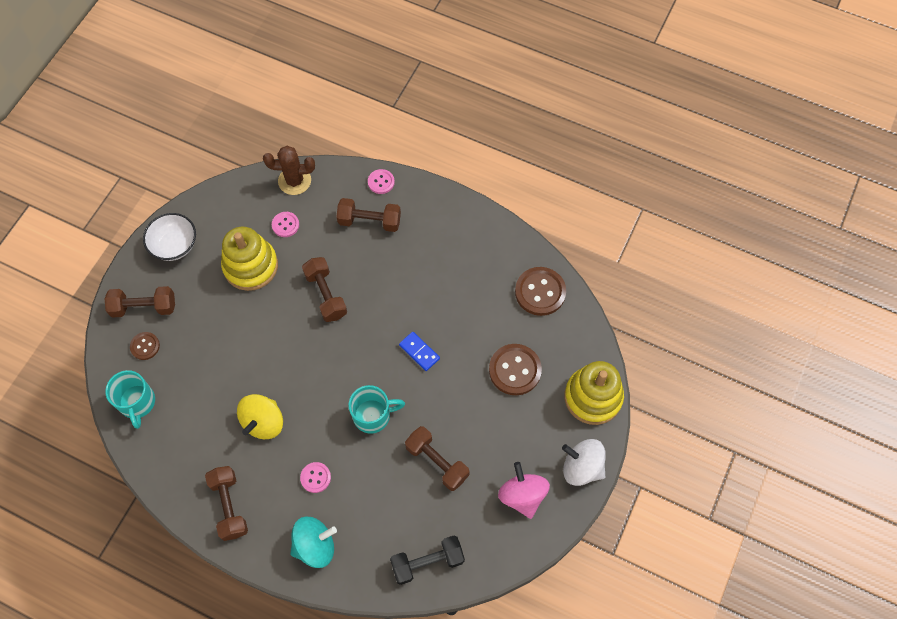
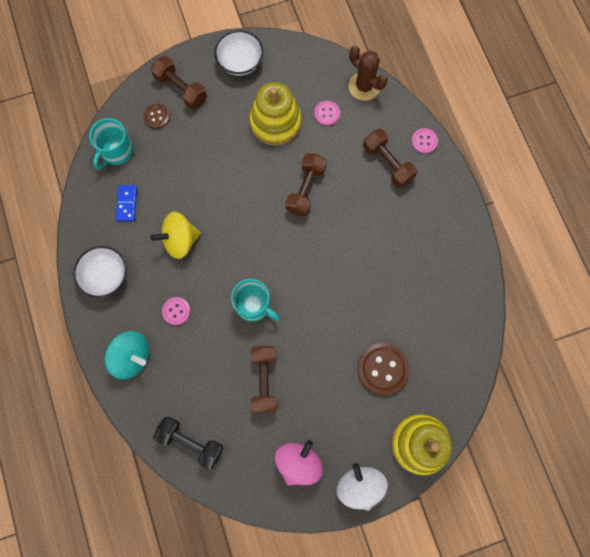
camera: 45 degrees right, 10 degrees up
(229, 506) = (106, 276): brown dumbbell -> white bowl
(419, 352) = (329, 291): blue domino -> blue domino (127, 203)
(540, 292) = (459, 329): brown button -> none

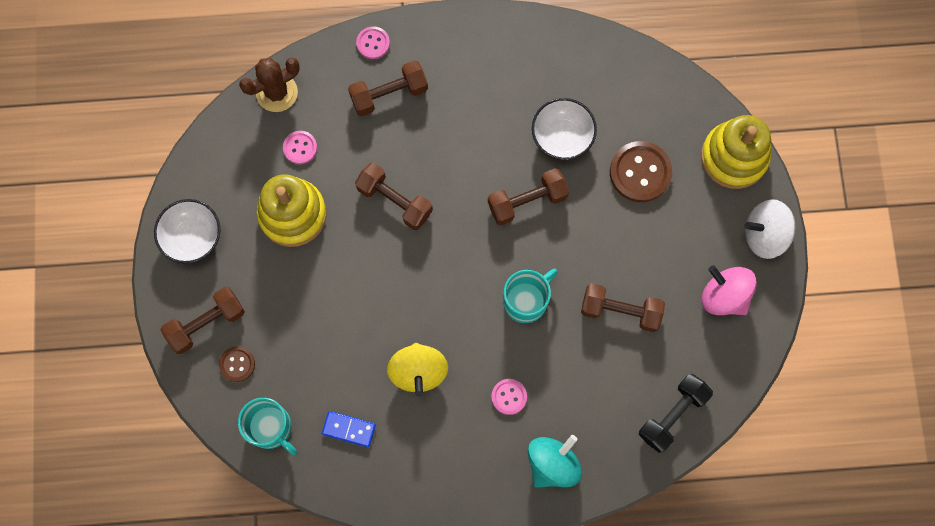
camera: 75 degrees left, 0 degrees up
(106, 276) = (440, 476): white bowl -> white bowl (562, 137)
(333, 286) = (527, 201): none -> brown dumbbell

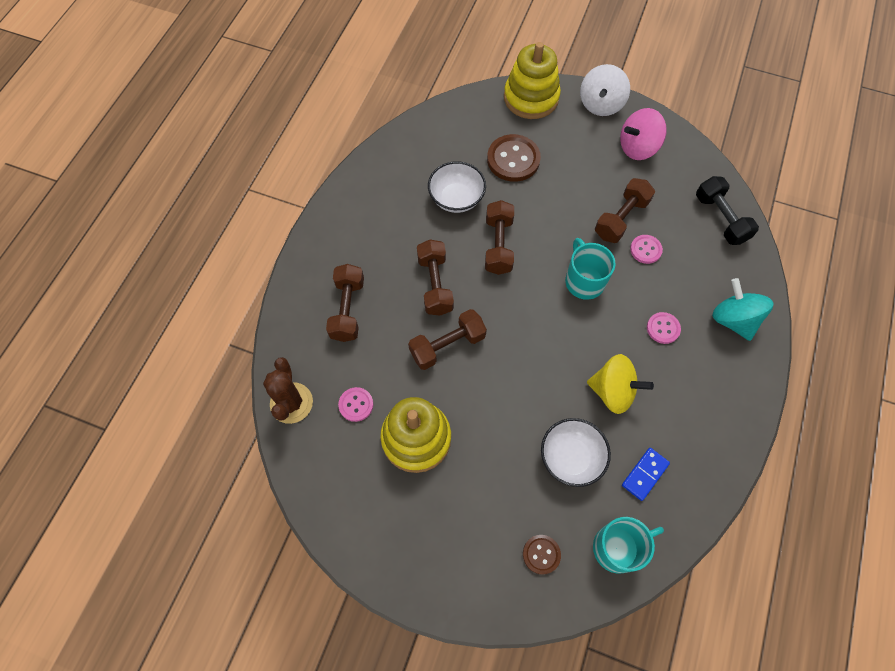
camera: 65 degrees left, 10 degrees down
(192, 237) = (392, 544): white bowl -> white bowl (571, 457)
(206, 323) = (487, 568): brown dumbbell -> brown dumbbell (435, 284)
(373, 43) = (294, 303): pink button -> pink button (645, 250)

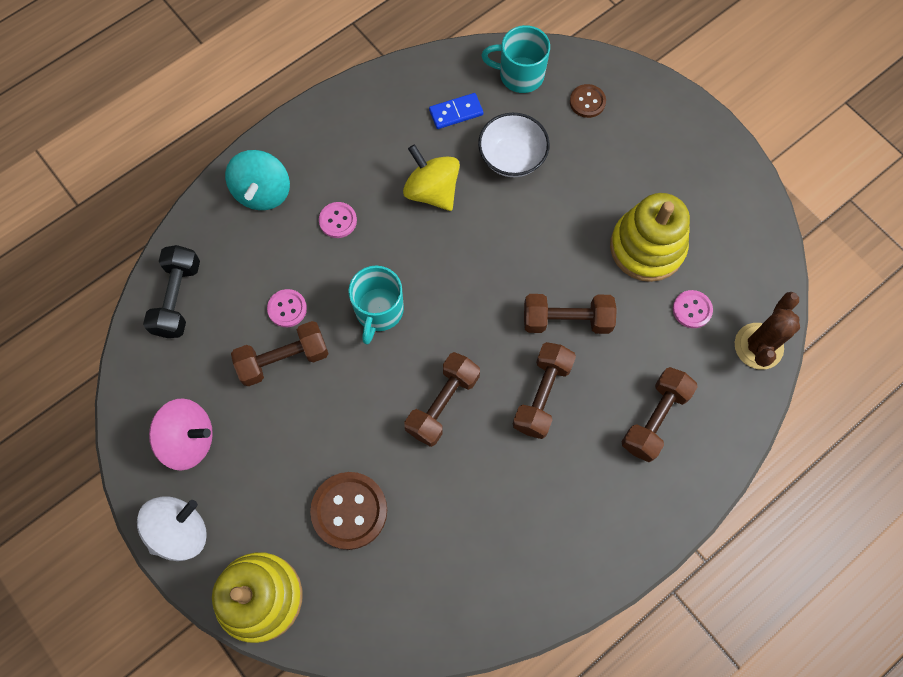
camera: 150 degrees left, 5 degrees up
(456, 198) = (453, 494): white bowl -> none

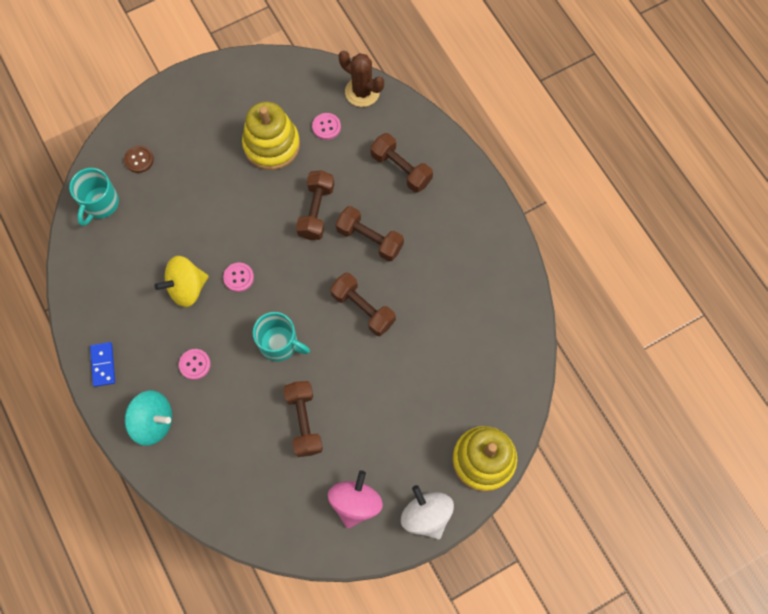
camera: 80 degrees left, 0 degrees up
(178, 298) = (233, 502): black dumbbell -> none
(287, 309) = (262, 414): pink button -> pink button (238, 277)
(349, 511) = (431, 387): brown button -> none
(456, 112) = (121, 258): blue domino -> blue domino (103, 365)
(512, 158) = (173, 224): white bowl -> none

